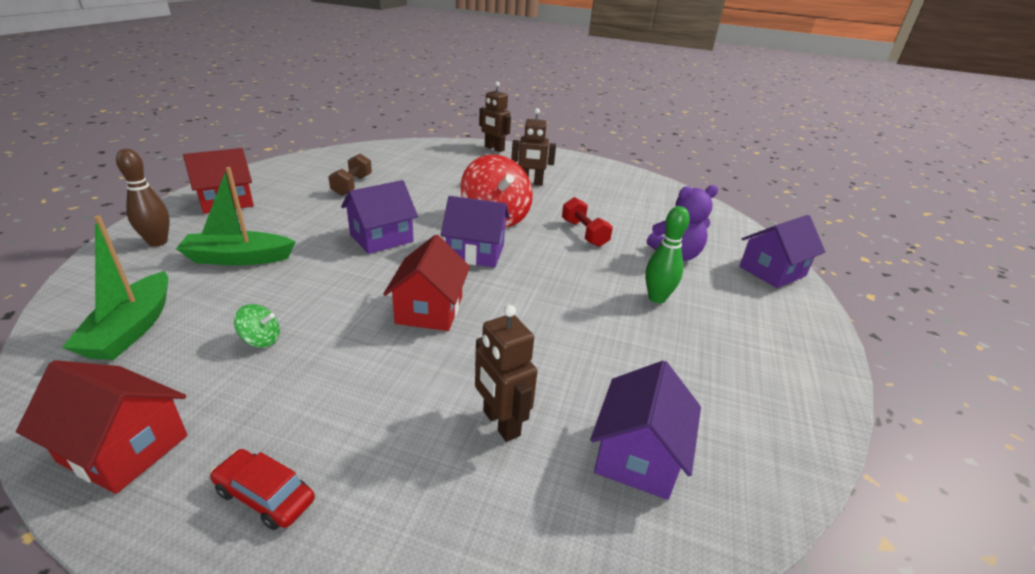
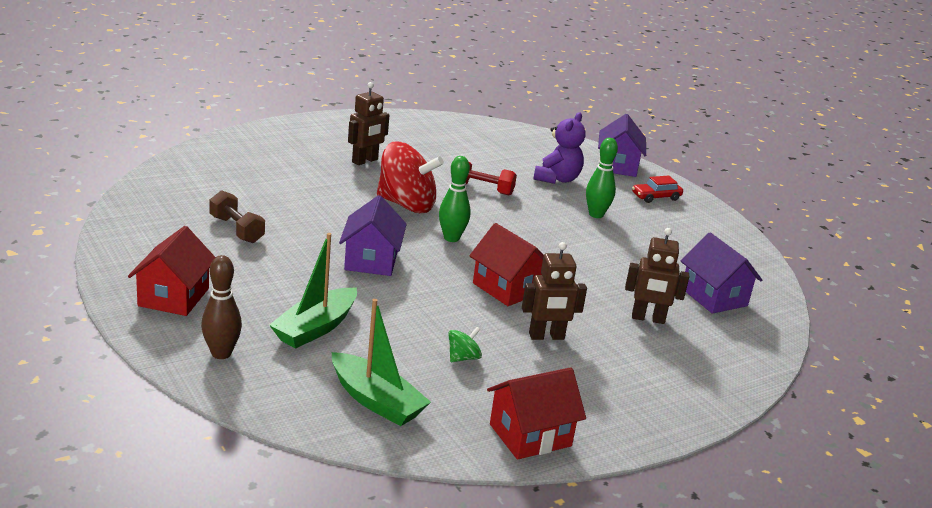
camera: 50 degrees left, 5 degrees down
(265, 496) = (625, 404): red car -> red car (656, 197)
(475, 253) = (451, 238): purple house -> green bowling pin
(494, 148) = (261, 136): brown robot -> brown robot (546, 336)

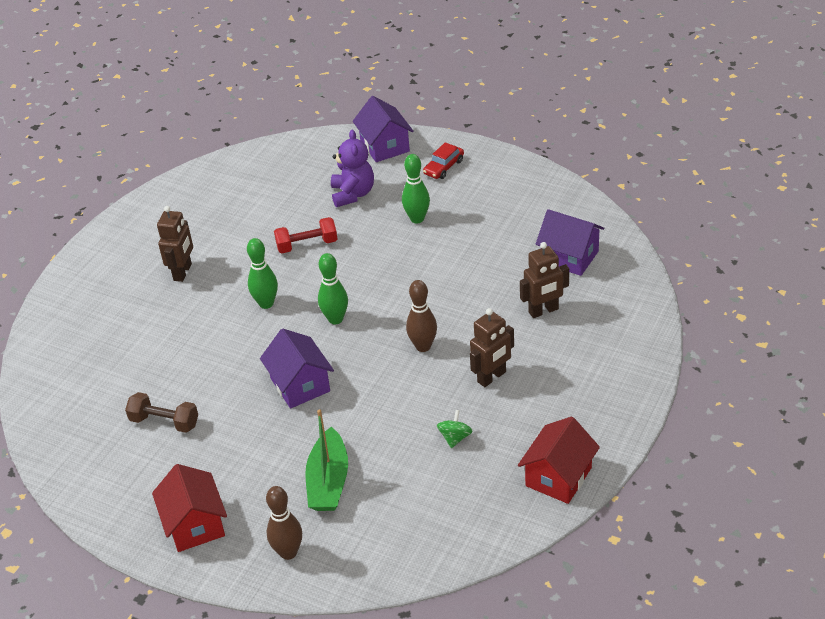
camera: 25 degrees left, 15 degrees up
(376, 401) = (435, 518): green boat -> none
(406, 205) = (266, 303): red spinning top -> green bowling pin
(507, 288) = (423, 346): red house -> brown bowling pin

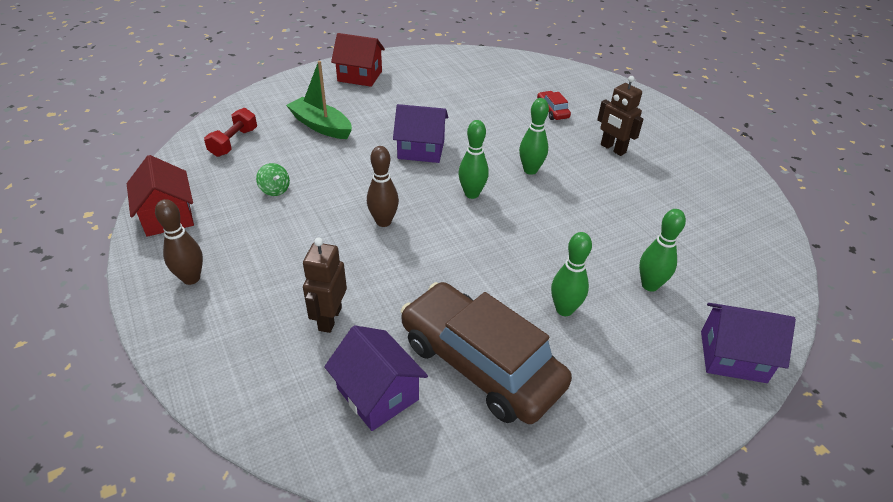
camera: 120 degrees right, 0 degrees up
(164, 422) = (456, 93): brown dumbbell -> none
(288, 552) = (293, 94): brown bowling pin -> brown bowling pin (191, 278)
(307, 245) = (589, 221): red dumbbell -> red dumbbell (234, 142)
(353, 194) = (649, 285): purple teddy bear -> green bowling pin
(443, 167) = (648, 385): red car -> red car (552, 111)
(492, 377) = (301, 239): brown robot -> none
(501, 231) = (480, 363): none -> brown car
(569, 257) = (377, 394): purple house -> purple house turned 75 degrees clockwise

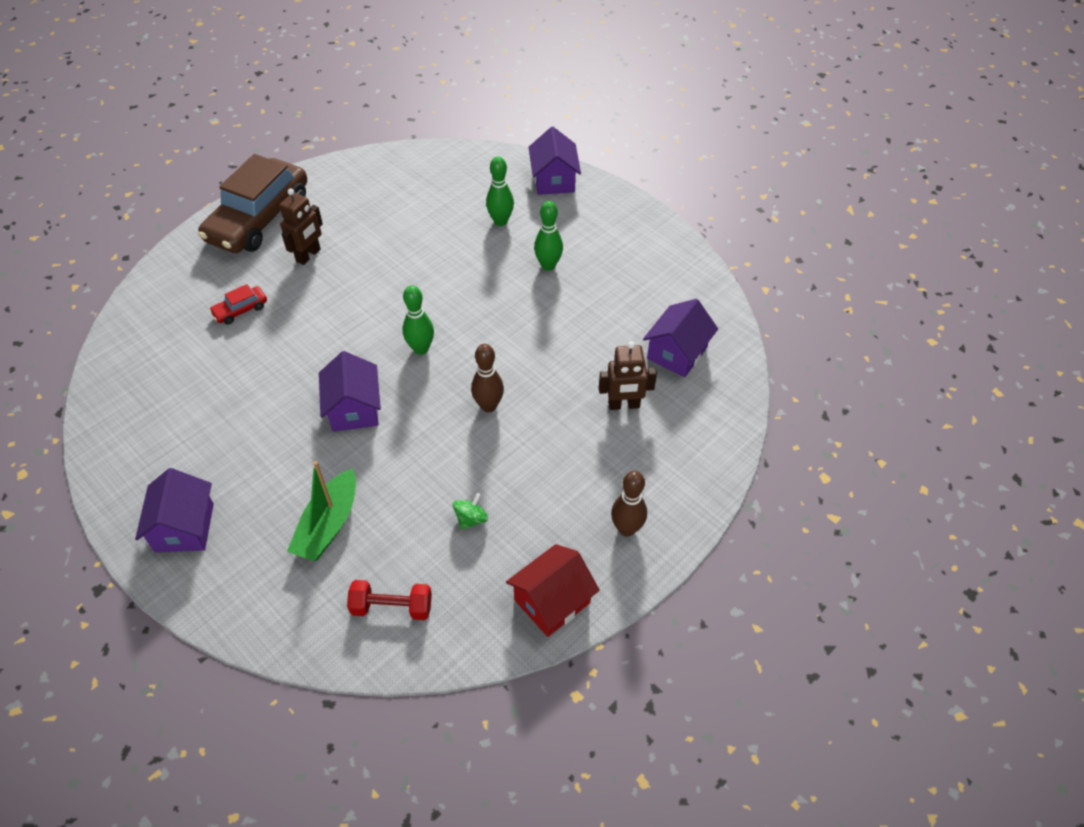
camera: 105 degrees left, 10 degrees up
(360, 76) = (184, 527): red house -> purple house
(480, 363) = (622, 303): brown car -> brown car (258, 218)
(530, 170) = (366, 312): green bowling pin -> none

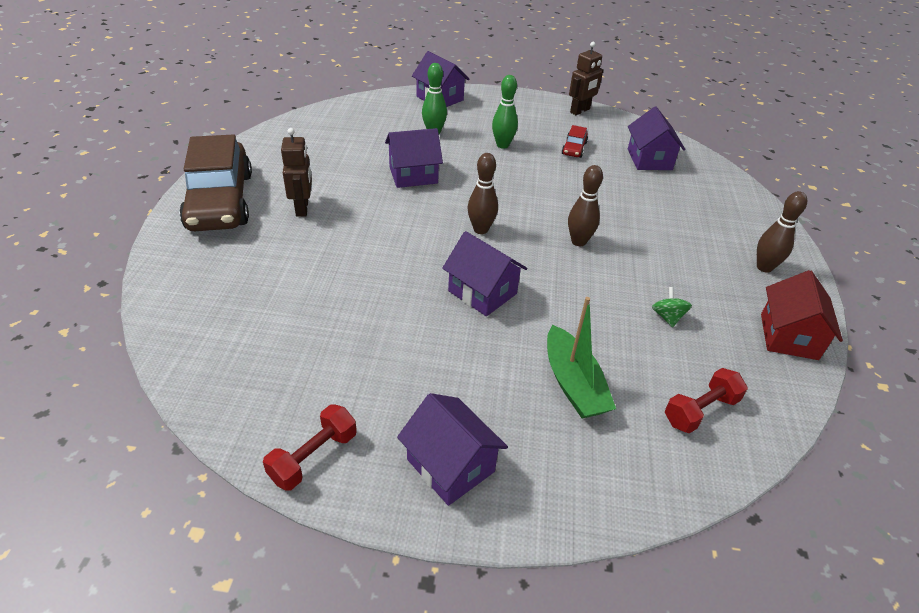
camera: 40 degrees left, 10 degrees down
(118, 467) = (313, 457): none -> red dumbbell
(240, 310) = (286, 270): red car -> red car (574, 148)
(421, 349) = (480, 229): green bowling pin -> brown bowling pin
(429, 263) = (413, 175): none -> purple house
(624, 405) = (661, 200): brown robot -> brown robot (580, 111)

